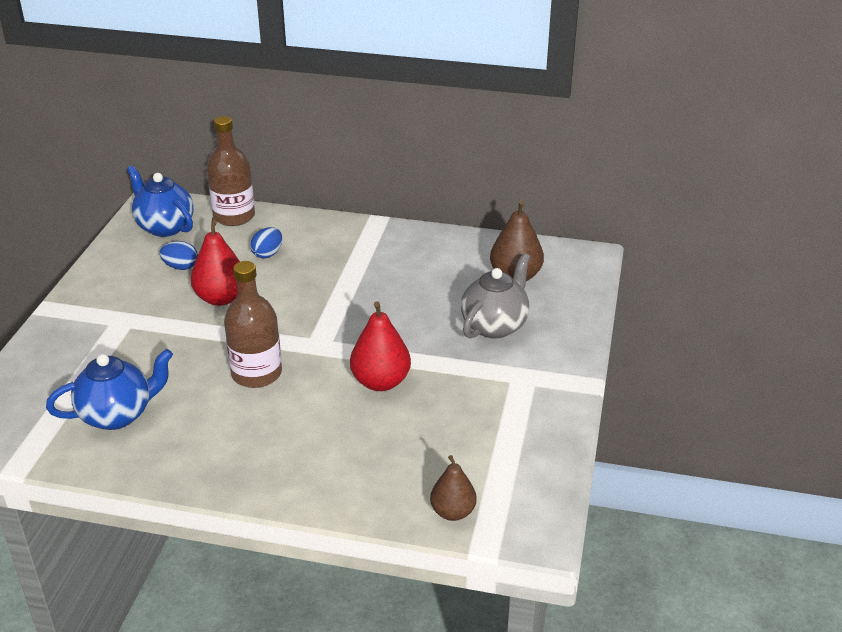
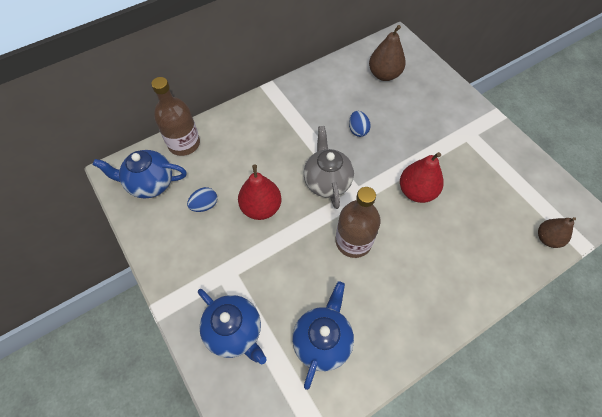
camera: 45 degrees left, 25 degrees up
(68, 359) = (235, 331): none -> blue teapot
(268, 254) = (243, 155): blue egg -> blue egg (358, 130)
(495, 325) = (416, 112): grey teapot -> grey teapot (327, 182)

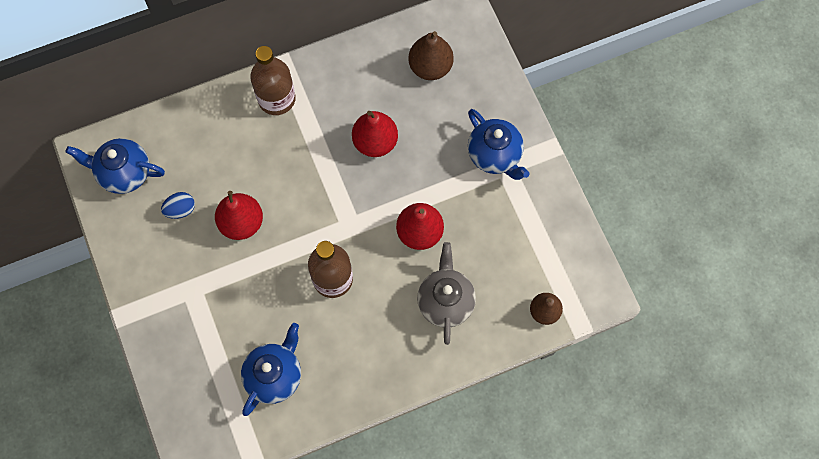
camera: 10 degrees right, 10 degrees up
(184, 143) = (168, 127): brown bottle -> brown bottle (276, 99)
(235, 331) = (190, 352): blue teapot -> blue teapot (495, 155)
(327, 182) = (322, 204): grey teapot -> grey teapot (445, 302)
(358, 130) = (375, 142): blue egg -> red pear

